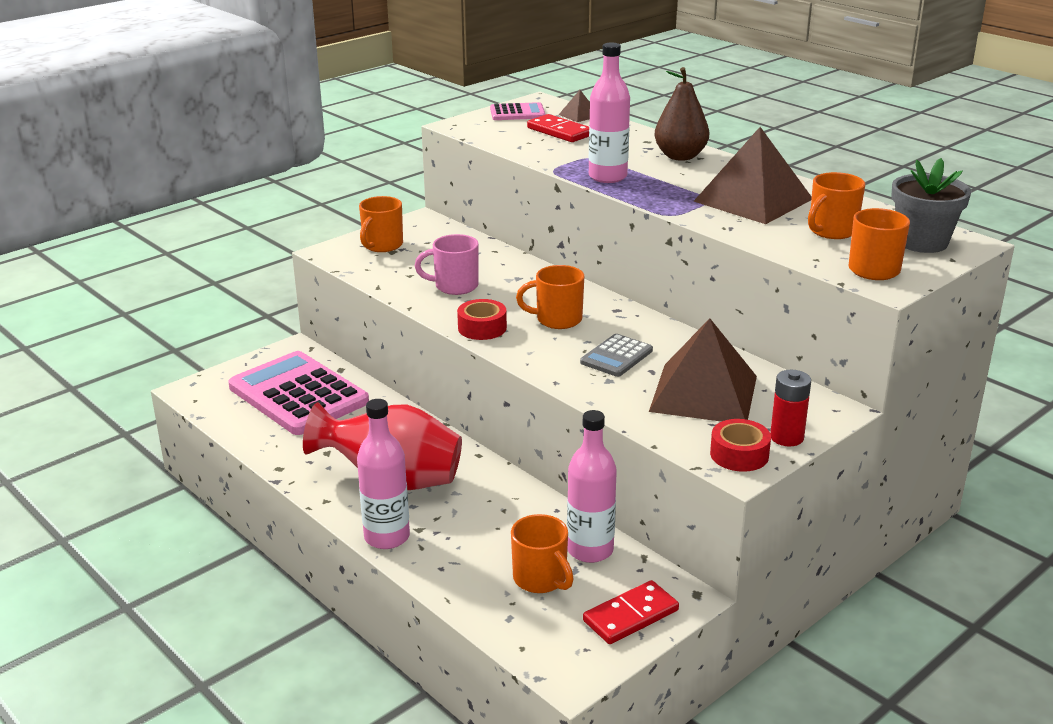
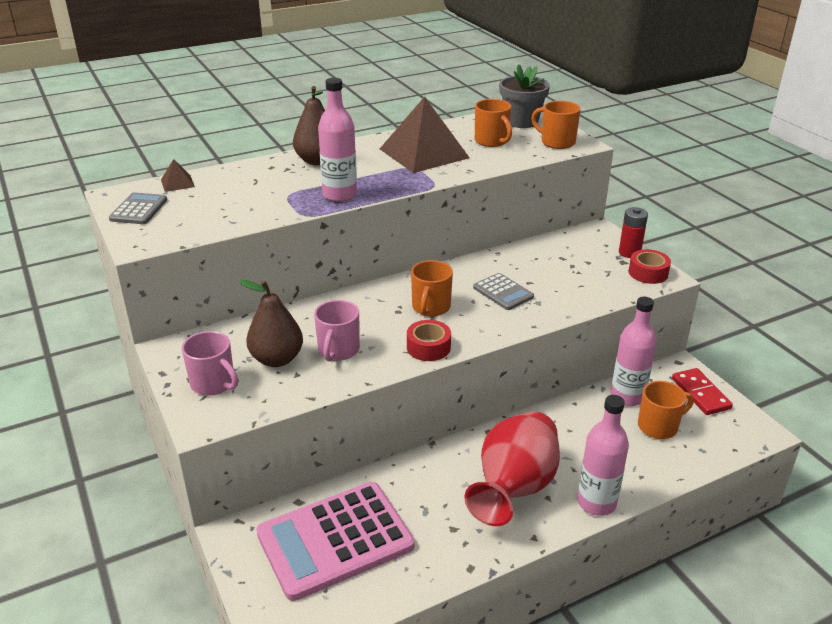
camera: 75 degrees left, 5 degrees up
(382, 245) = (213, 384): orange mug -> pink mug
(428, 263) = (277, 359): none -> brown pear
(517, 113) = (139, 209): pink calculator -> grey calculator
(559, 132) = (212, 198): red domino -> none
(704, 393) = (567, 269): brown pyramid -> none

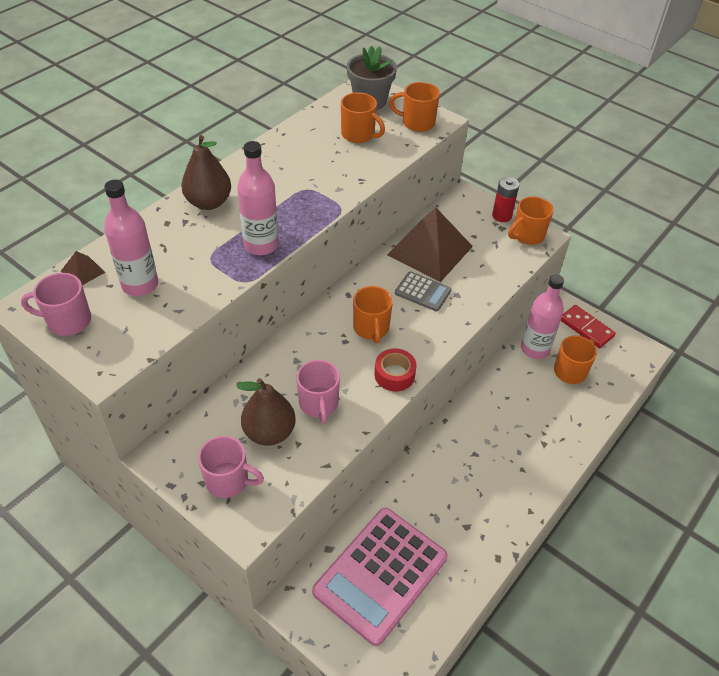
camera: 25 degrees left, 15 degrees up
(139, 209) = (67, 321): grey calculator -> pink mug
(424, 153) = (305, 166): brown pyramid -> brown pyramid (429, 250)
(514, 488) = (493, 470): red vase -> none
(596, 503) = (559, 461): pink bottle -> pink bottle (140, 285)
(648, 273) = (527, 235): red tape -> orange mug

